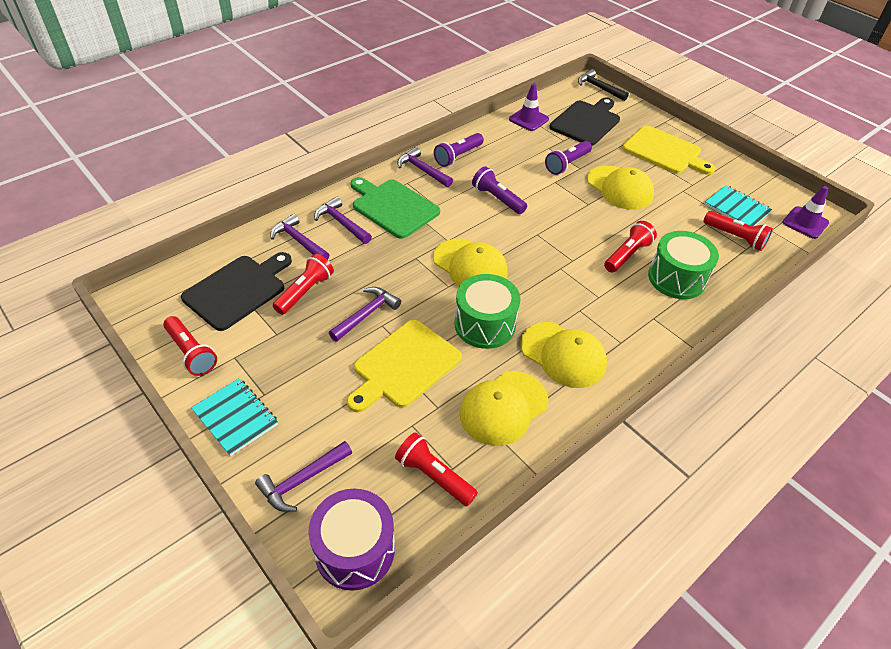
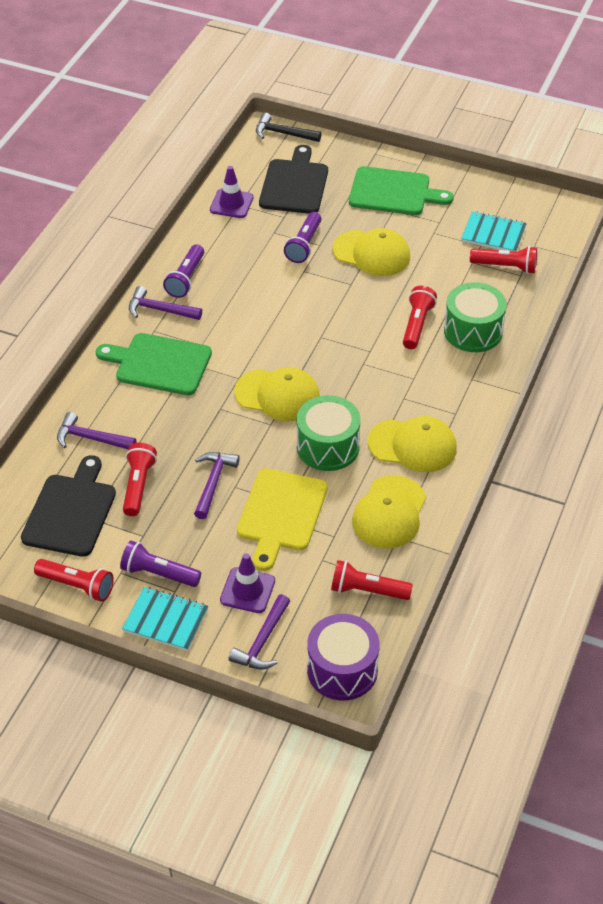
camera: 25 degrees left, 0 degrees up
(341, 223) = (119, 402): purple hammer -> none
(497, 199) = (258, 313): purple flashlight -> purple flashlight (158, 573)
(664, 152) = (393, 192): yellow cutting board -> green cutting board
(805, 223) = (561, 225): purple traffic cone -> purple traffic cone (247, 590)

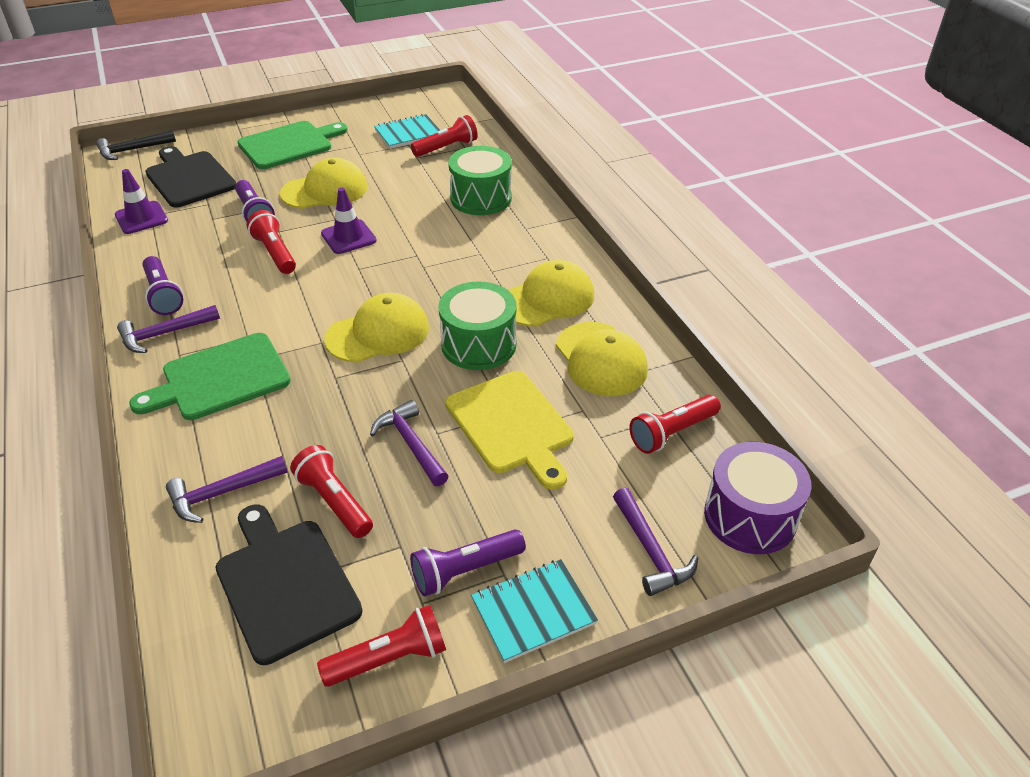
camera: 45 degrees left, 5 degrees down
(247, 590) = (573, 515): purple traffic cone -> purple traffic cone (348, 237)
(417, 325) = (431, 217): red flashlight -> red flashlight (275, 253)

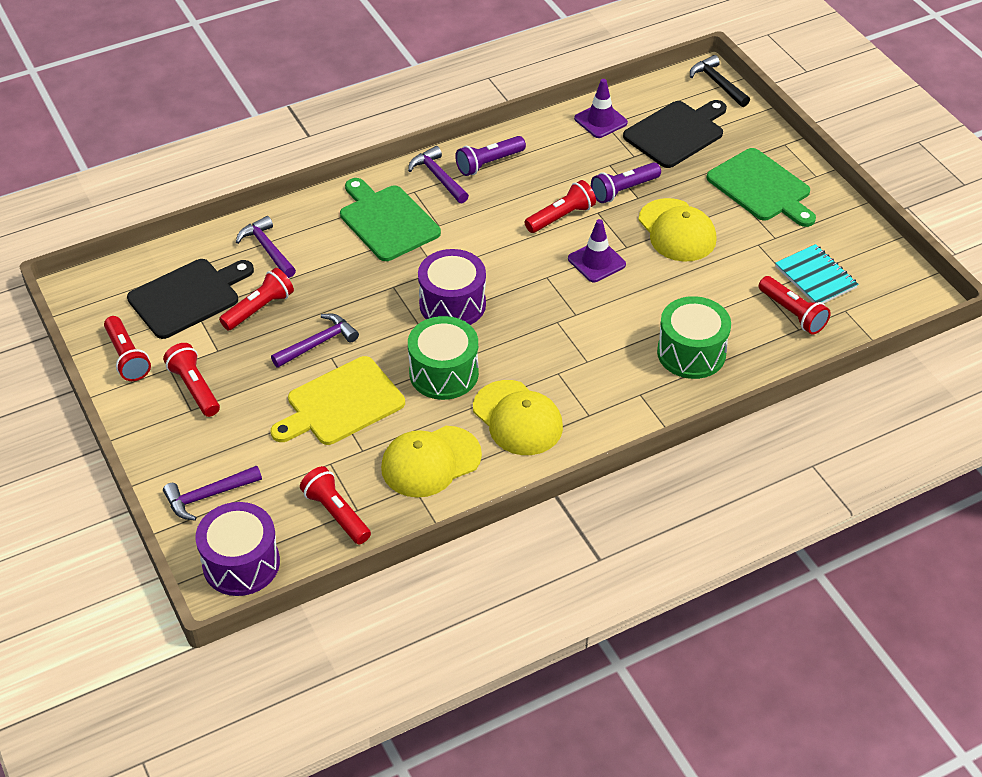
camera: 85 degrees right, 5 degrees up
(378, 333) = (452, 304): yellow cap -> purple drum
(465, 570) = (195, 388): purple flashlight -> red flashlight
(533, 611) = (158, 428): turquoise notebook -> none

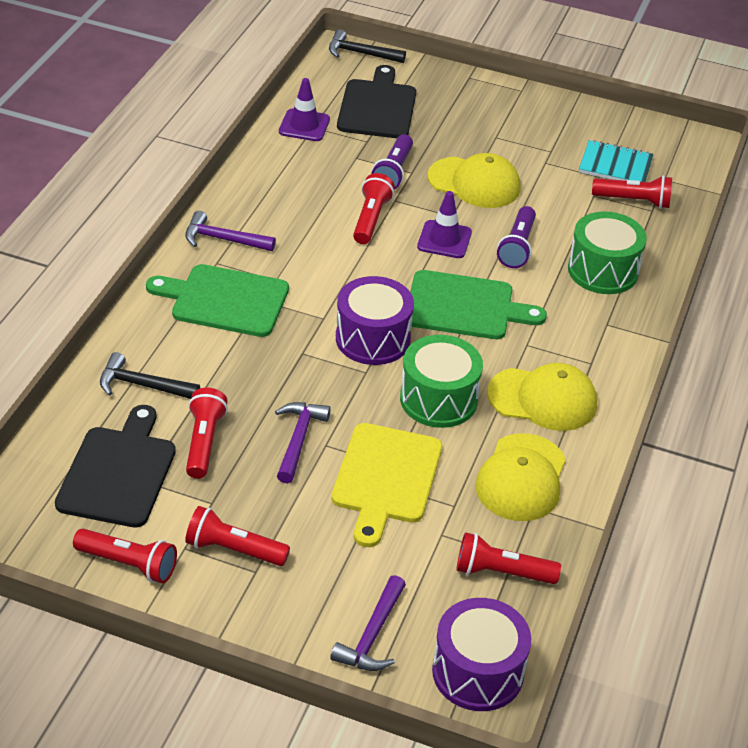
camera: 45 degrees left, 5 degrees down
(267, 249) = (142, 385): purple hammer -> black hammer
(489, 163) = (253, 206): purple flashlight -> purple flashlight (517, 247)
(761, 188) = (494, 118): green cutting board -> green cutting board (465, 307)

